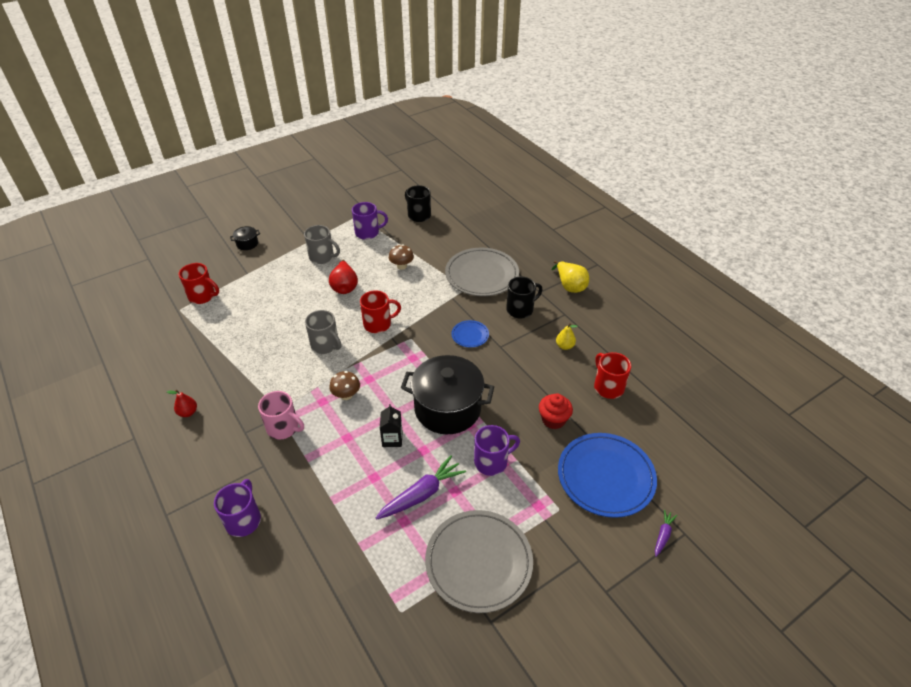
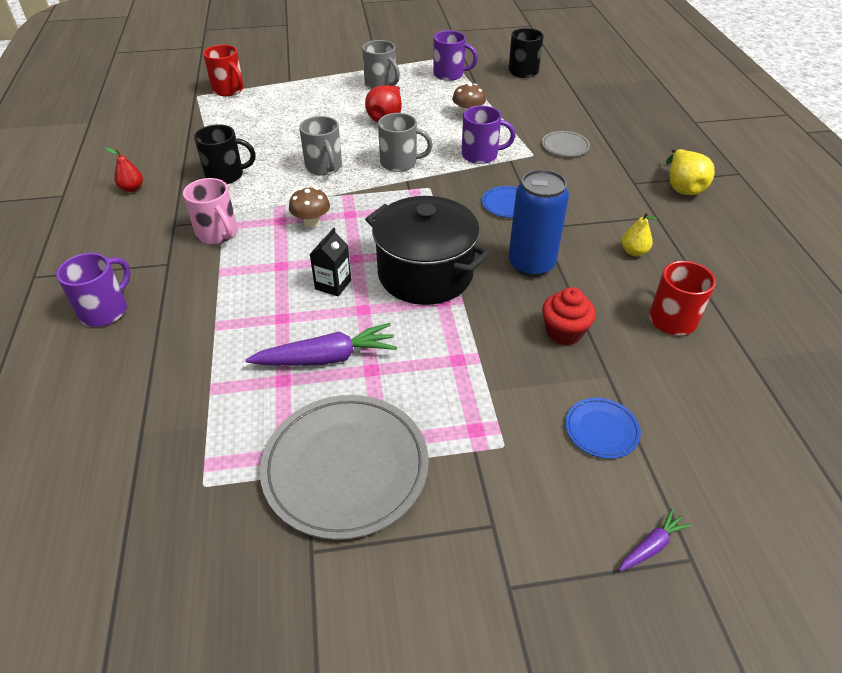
camera: 25 degrees right, 0 degrees up
(247, 244) = (309, 56): black pot -> none
(378, 324) = (400, 163): red mug -> grey mug
(481, 275) = (565, 146): grey plate -> grey plate, size x0.47
(492, 462) = (444, 353): purple mug -> purple mug (481, 155)
(509, 377) = (531, 264): none -> blue can
(520, 309) = (595, 195): black mug -> black mug (226, 175)
(605, 476) = (601, 430): blue plate -> blue plate, size x0.47

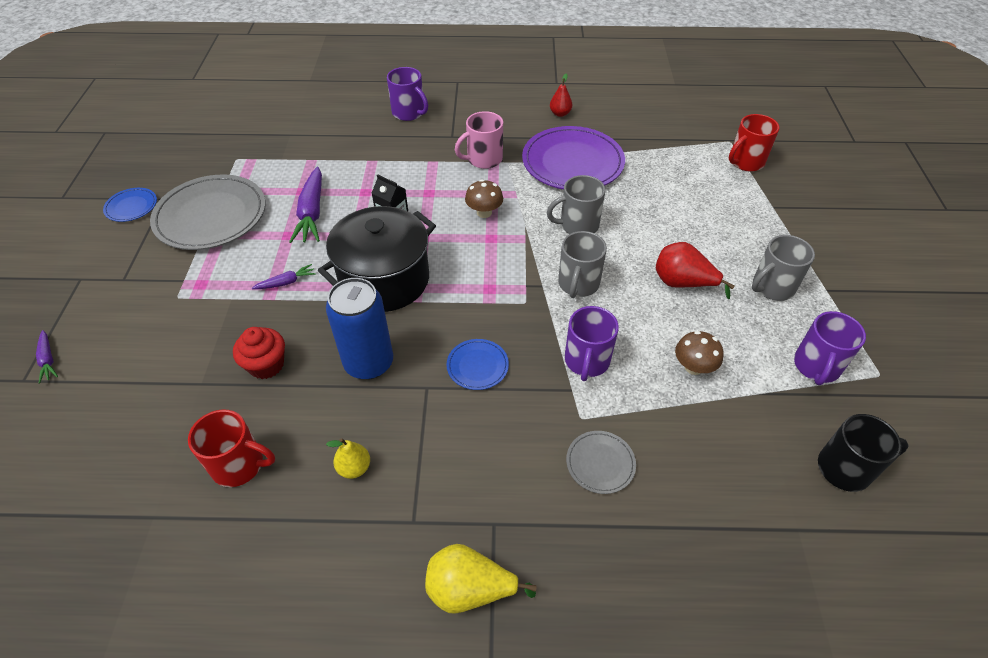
camera: 100 degrees right, 5 degrees up
(226, 175) = (572, 162): black mug -> purple plate
(450, 349) = (286, 282): none -> purple carrot
(601, 430) = (153, 361): blue plate -> blue plate (131, 207)

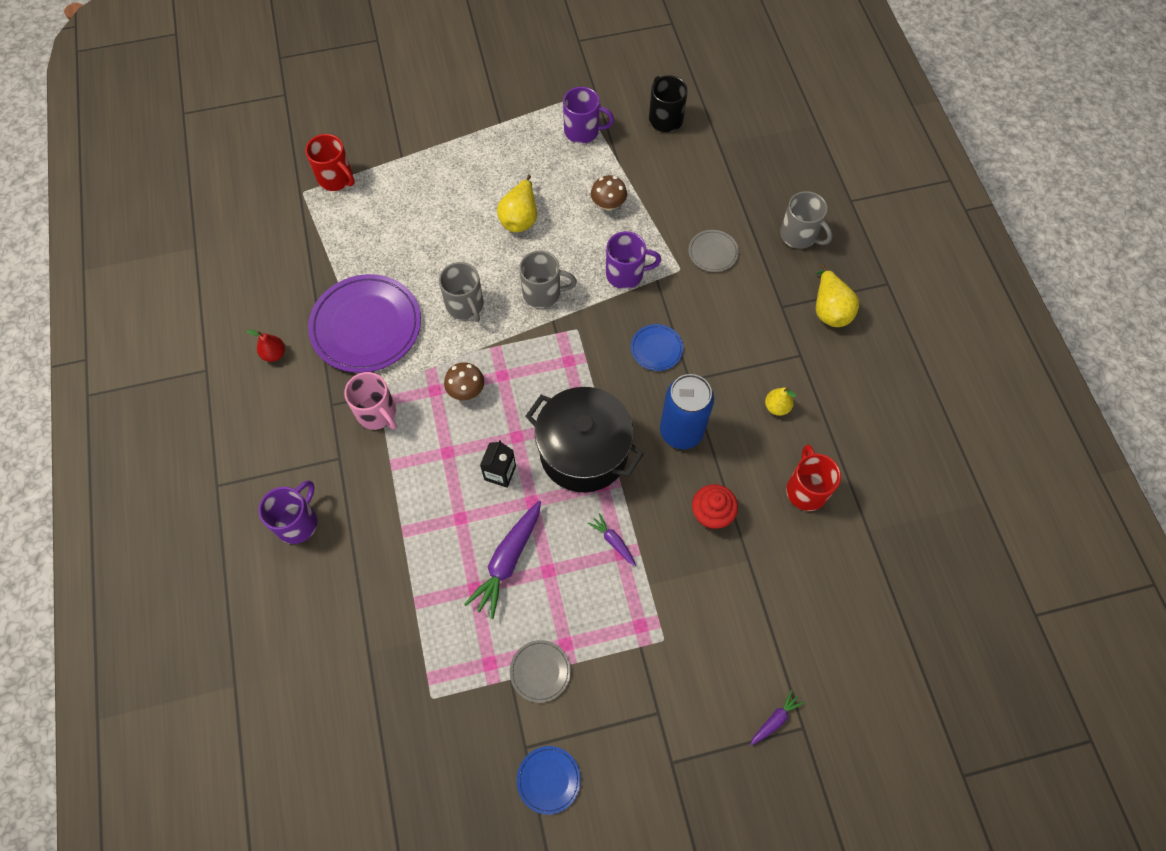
camera: 105 degrees left, 15 degrees up
(211, 216) = (540, 671): grey plate -> grey plate, size x0.47
(312, 213) = (507, 561): purple carrot -> purple carrot turned 135 degrees clockwise
(682, 283) = (520, 217): red pear -> yellow pear
(772, 287) = (507, 157): grey mug -> grey mug (799, 235)

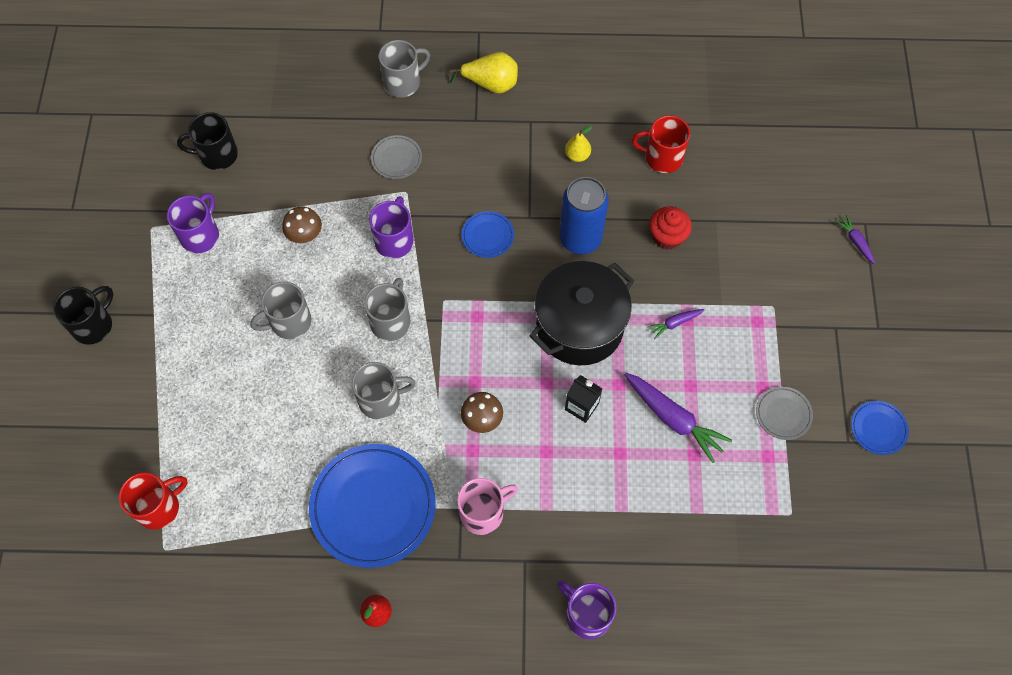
camera: 75 degrees left, 0 degrees up
(366, 326) = (373, 506): purple plate -> blue plate
(480, 88) = (93, 325): none -> black mug
(520, 217) = (289, 322): yellow pear -> grey mug

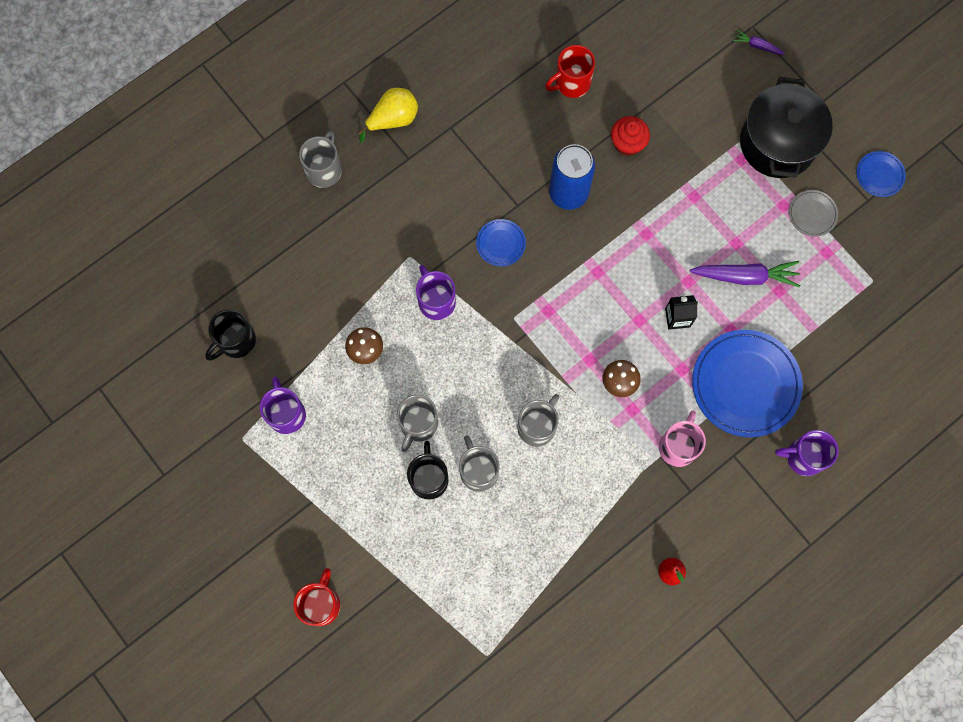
camera: 40 degrees left, 10 degrees up
(93, 325) = (274, 546): black mug -> black mug (429, 478)
(159, 507) = (455, 631): red mug -> red mug (321, 604)
(373, 506) = (601, 504): blue plate -> blue plate (745, 384)
(391, 321) = (491, 364): grey mug -> grey mug (478, 471)
(396, 158) = (377, 236): grey plate -> none
(577, 155) = (509, 129): yellow pear -> none
(579, 326) = (626, 260): black pot -> black pot (778, 143)
(674, 323) = (688, 205): purple carrot -> none

